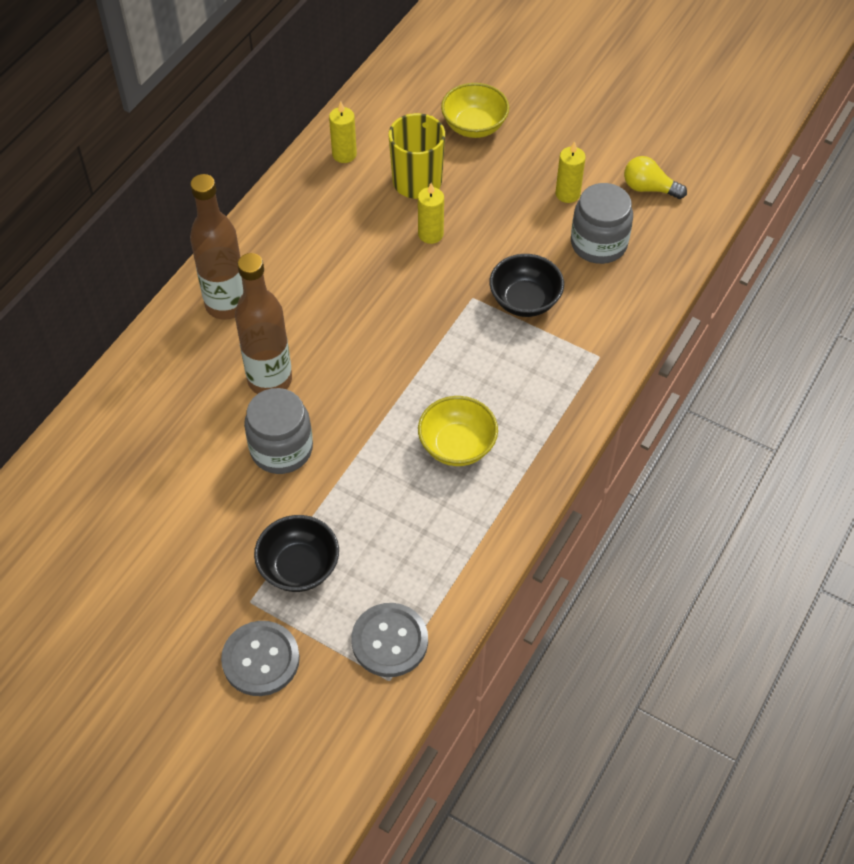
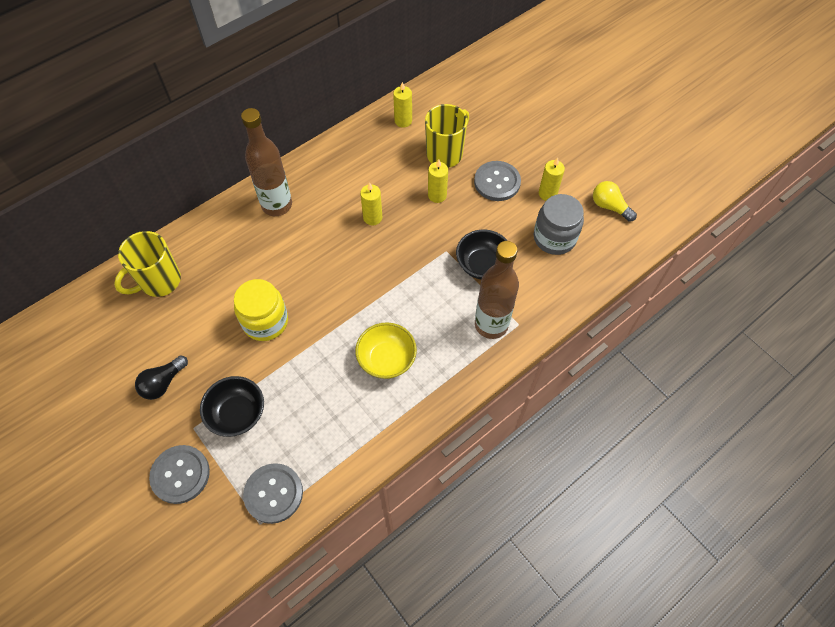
camera: 20 degrees right, 5 degrees up
(114, 443) = (159, 281): none -> yellow mug
(183, 562) = (163, 383): none -> black light bulb
(270, 380) = (280, 268): brown bottle -> brown bottle (491, 325)
(281, 449) = (265, 321): grey jar -> yellow jar
(360, 284) = (372, 218): none -> yellow candle
(474, 126) = (502, 125): yellow bowl -> none
(499, 197) = (497, 182): none -> grey button

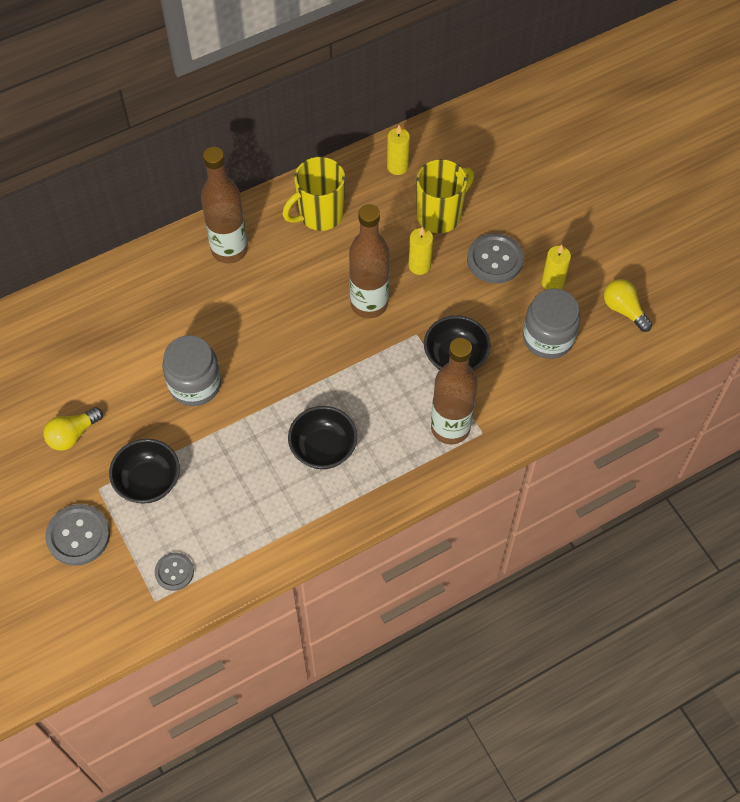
camera: 10 degrees right, 0 degrees up
(159, 281) = (83, 320): yellow mug -> yellow mug (319, 215)
(163, 383) = (72, 435): black light bulb -> yellow light bulb
(265, 321) = (195, 384): yellow jar -> grey jar
(273, 493) = (174, 572): grey button -> grey button, size x0.61
(372, 218) = (338, 281): yellow candle -> none
(386, 359) = (323, 448): yellow bowl -> black bowl
(402, 232) = (369, 304): none -> brown bottle

